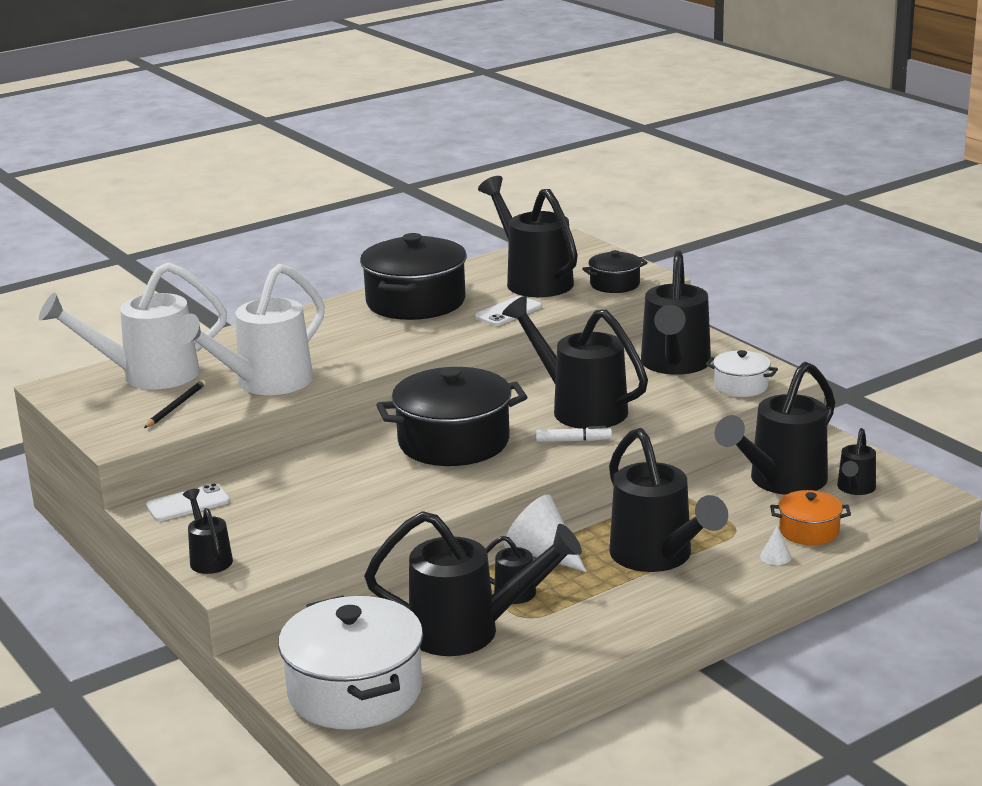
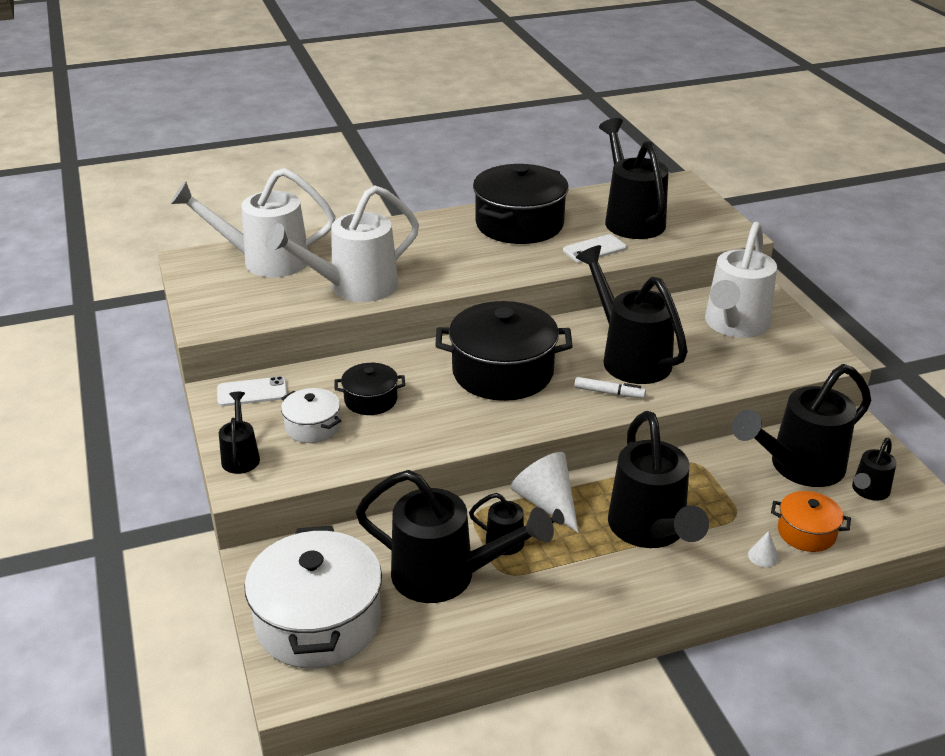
camera: 15 degrees right, 10 degrees up
(176, 406) = (271, 298): black pencil -> none
(615, 284) = (702, 236): black pot -> black pot (371, 400)
(674, 365) = (734, 325): black watering can -> white watering can
(741, 386) = (788, 361): white pot -> white pot (312, 427)

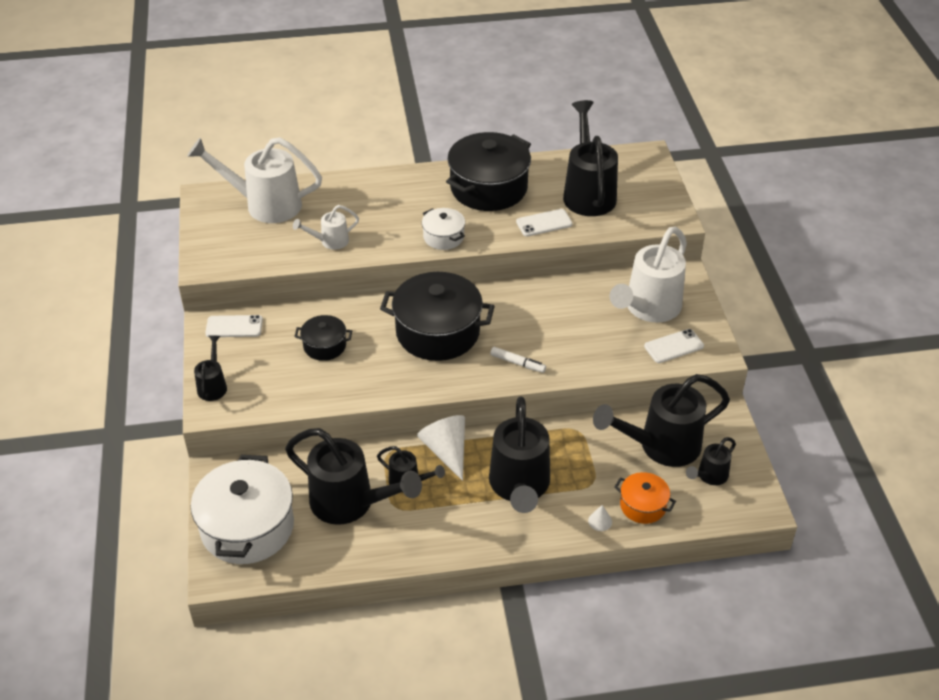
camera: 10 degrees right, 10 degrees up
(312, 427) = (273, 365): white pot -> white pot (443, 237)
(354, 287) = (330, 241): white watering can -> white watering can, size x0.50
(630, 357) = (547, 330): black watering can -> none
(779, 358) = (674, 346): none -> white phone

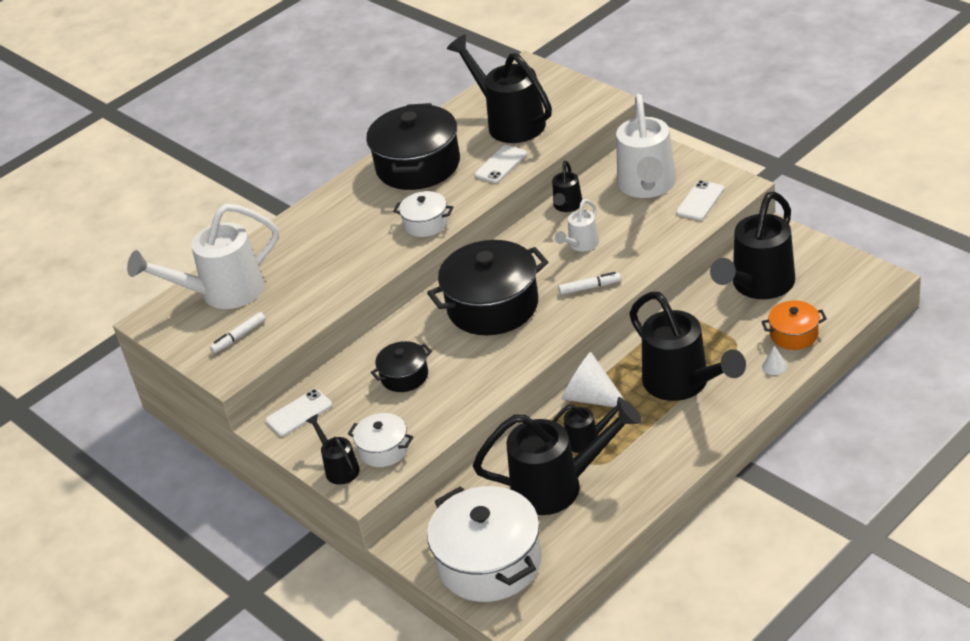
camera: 30 degrees left, 5 degrees down
(238, 244) = (239, 336): none -> white marker
(253, 392) = (383, 449): none -> white pot
(330, 241) = (325, 285): white watering can -> white watering can (581, 245)
(709, 476) = (819, 283): black watering can -> black watering can (567, 206)

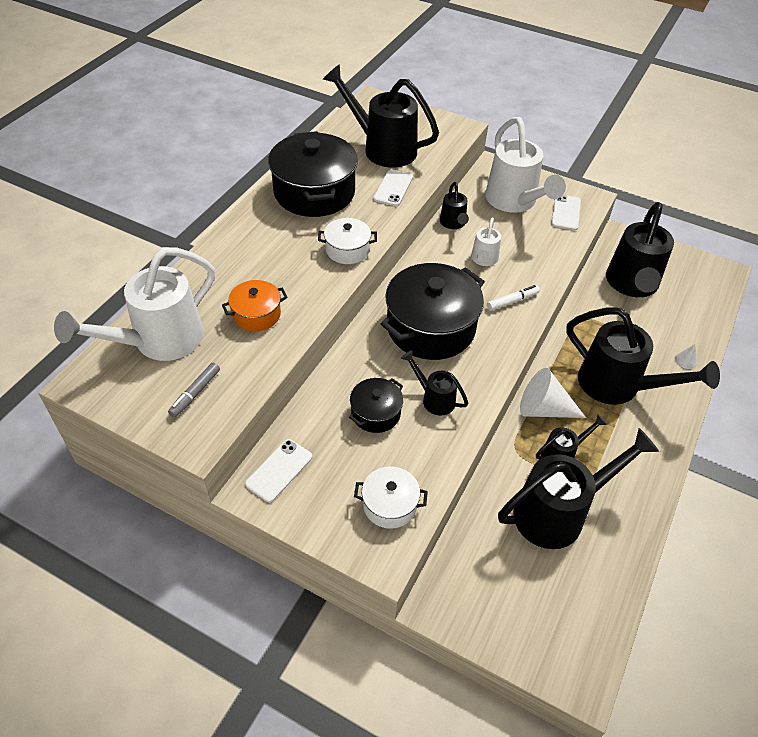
camera: 25 degrees left, 10 degrees up
(239, 336) = (195, 393): white marker -> grey marker
(339, 468) = (350, 535): black watering can -> black watering can (434, 398)
(489, 562) = (532, 616): white pot -> none
(794, 334) = (685, 328): orange pot -> orange pot (256, 314)

